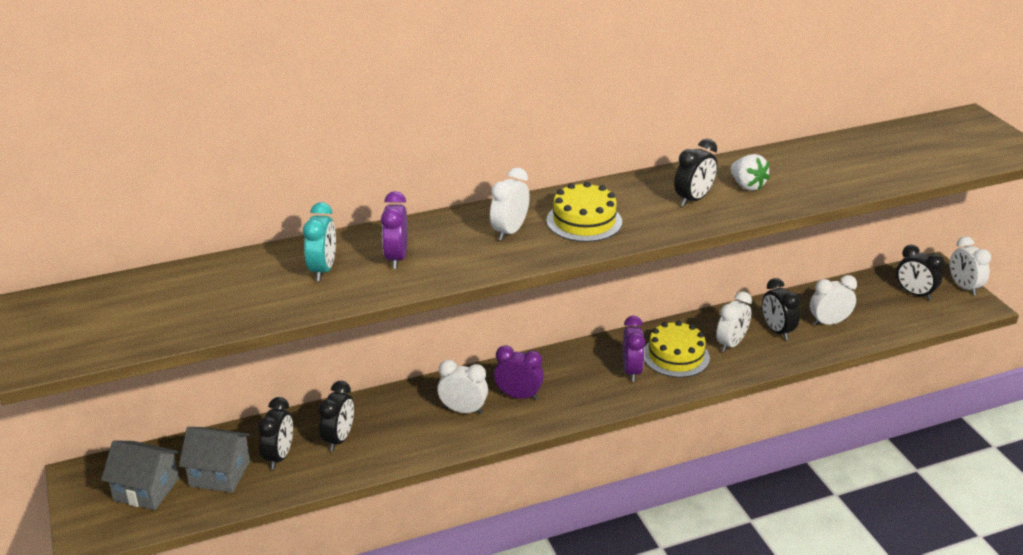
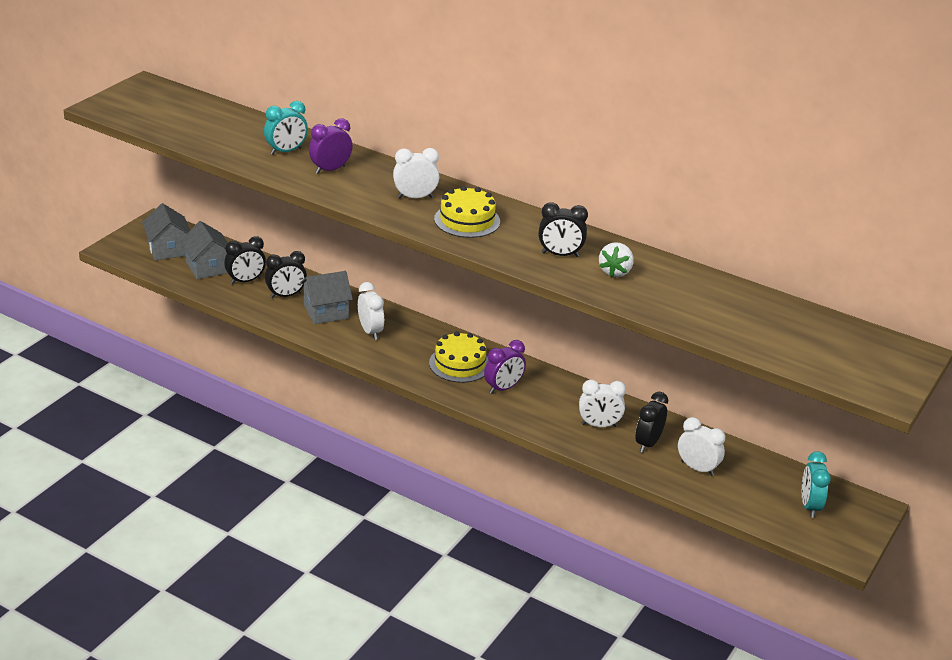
camera: 50 degrees right, 0 degrees up
(398, 424) = (326, 312): none -> grey house
(518, 396) = (413, 348): purple clock -> none
(676, 356) = (548, 403): yellow cake -> yellow cake (459, 364)
(914, 294) = (809, 506): black clock -> turquoise clock
(964, 287) = (864, 534): white clock -> none

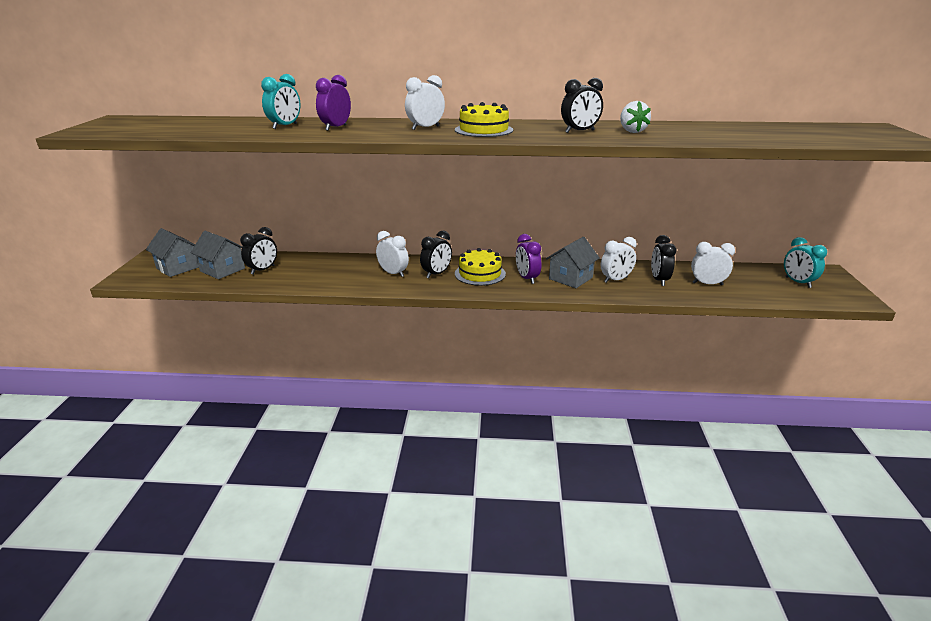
camera: 25 degrees left, 5 degrees down
(286, 295) = (305, 270): black clock -> black clock (436, 274)
(326, 312) = (346, 271): grey house -> grey house (570, 278)
(503, 388) = (527, 278): purple clock -> purple clock turned 135 degrees clockwise

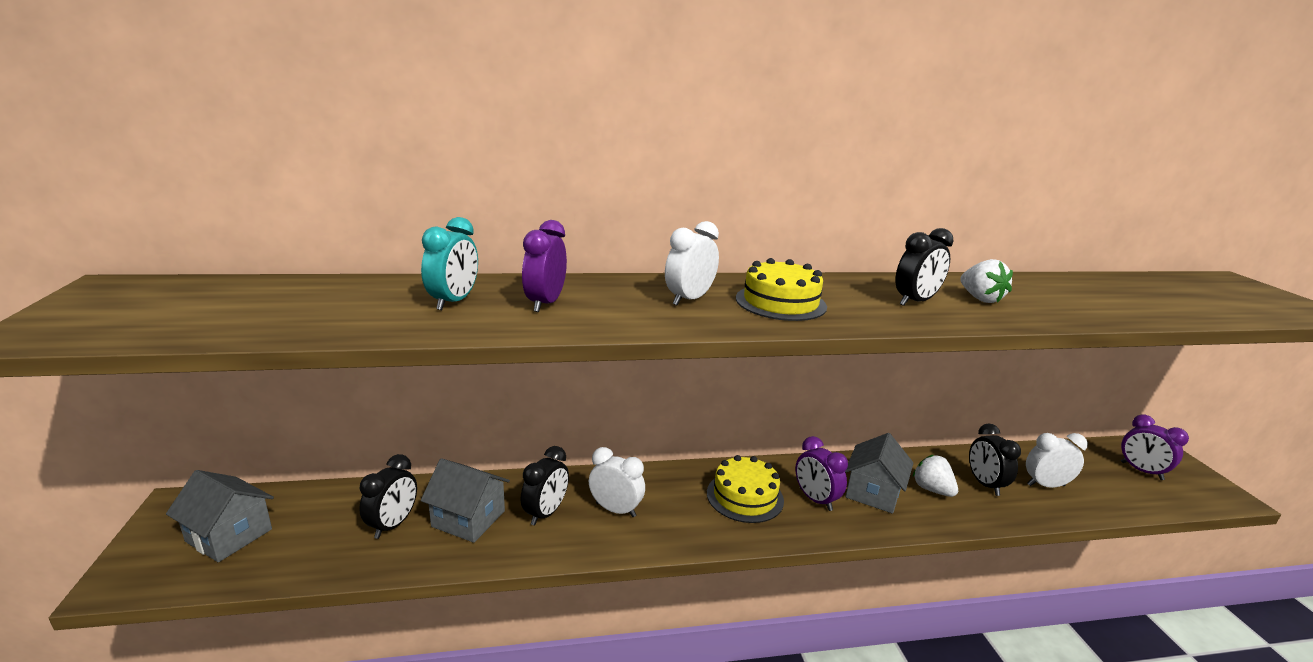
camera: 15 degrees left, 5 degrees down
(222, 270) = (318, 532): grey house -> grey house (468, 519)
(436, 274) = (682, 504): black clock -> black clock (546, 513)
(615, 280) = (932, 489): white clock -> white strawberry
(797, 282) = (1141, 471): turquoise clock -> purple clock

